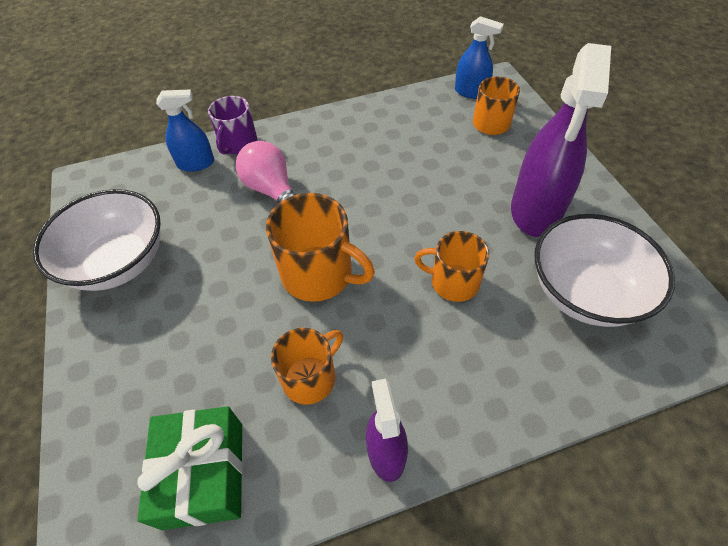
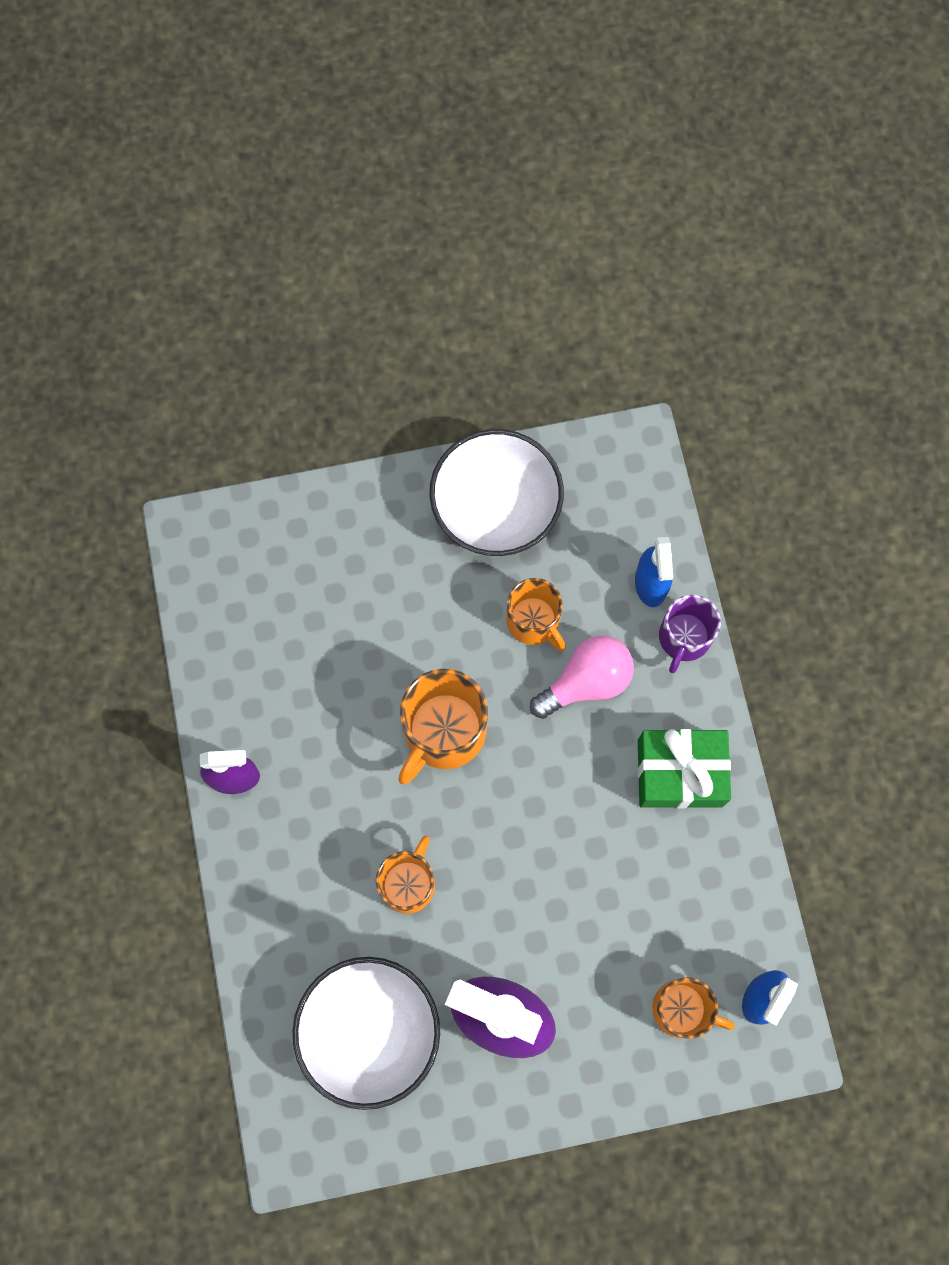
camera: 95 degrees right, 20 degrees up
(204, 474) = (244, 616): green gift -> green gift (679, 773)
(238, 144) = (684, 638): purple mug -> purple mug turned 90 degrees counterclockwise
(310, 378) = (319, 714): orange mug -> orange mug (533, 621)

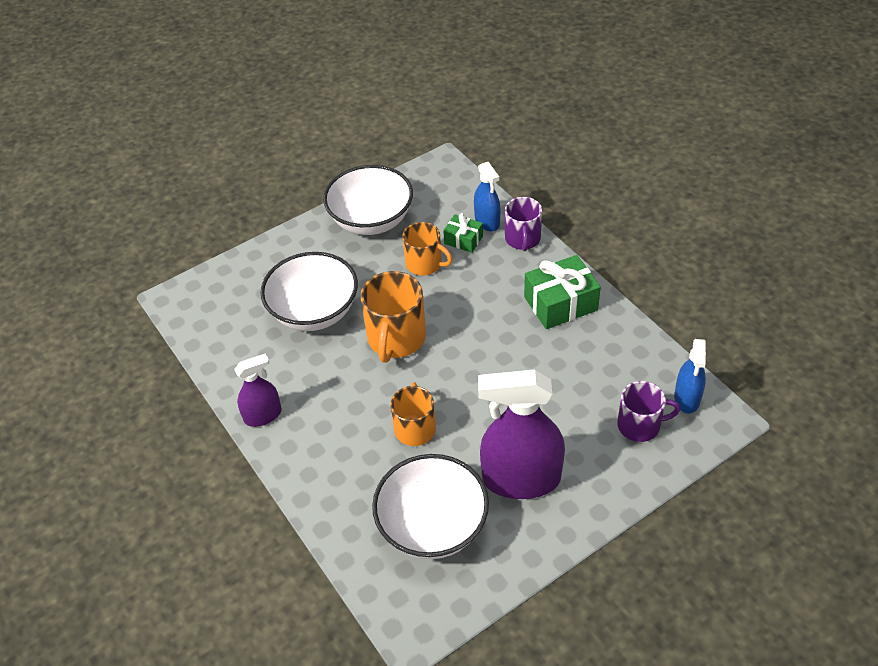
camera: 20 degrees left, 25 degrees down
(358, 638) = (314, 312): none -> white bowl
(586, 682) = (475, 281): pink light bulb -> none
(603, 602) = (463, 240): none -> green gift
(682, 1009) = (640, 425): orange mug -> purple mug

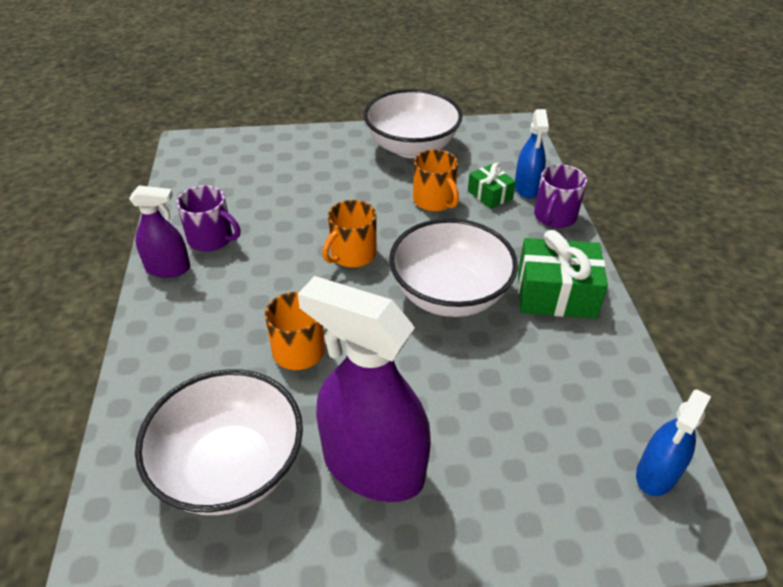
camera: 25 degrees right, 5 degrees down
(314, 312) = (295, 200): white bowl -> white bowl (449, 295)
(396, 338) = (352, 254): orange mug -> orange mug, size x0.66
(640, 425) = (570, 477): purple mug -> purple mug (211, 239)

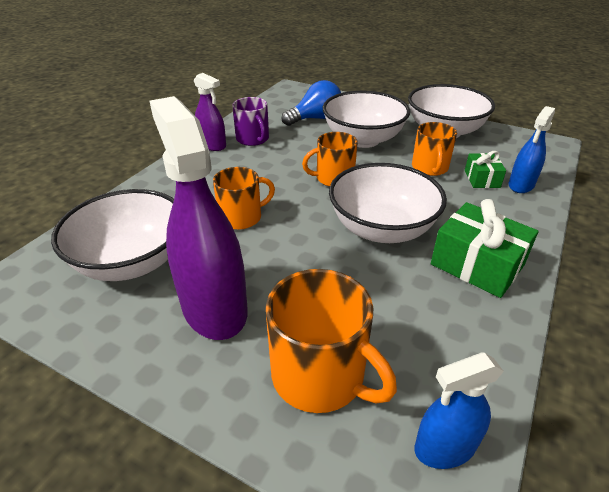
camera: 35 degrees right, 5 degrees down
(260, 180) = (315, 118): none -> blue light bulb
(339, 190) = (363, 139): none -> white bowl
(524, 474) = (320, 375): none -> orange mug
(554, 216) = (529, 212): purple mug -> none

